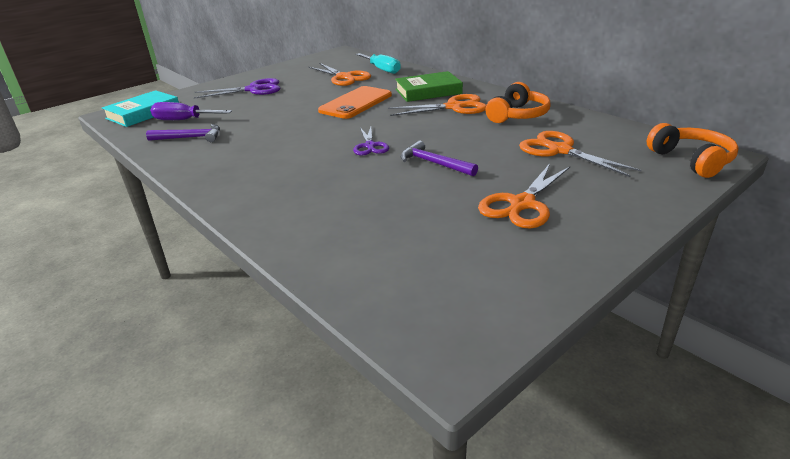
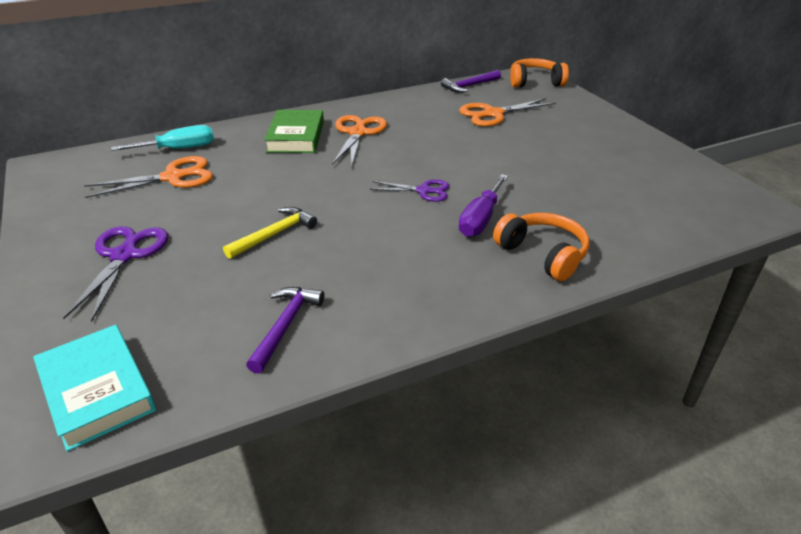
camera: 75 degrees left, 5 degrees up
(183, 120) = (195, 334): purple screwdriver -> purple screwdriver (480, 219)
(286, 115) = (274, 234): none -> yellow hammer
(356, 103) = (285, 182): orange phone -> none
(434, 163) = (486, 166): purple hammer -> purple hammer (469, 86)
(517, 115) = (406, 112): orange headphones -> orange headphones (543, 254)
(522, 204) = (578, 147): orange scissors -> none

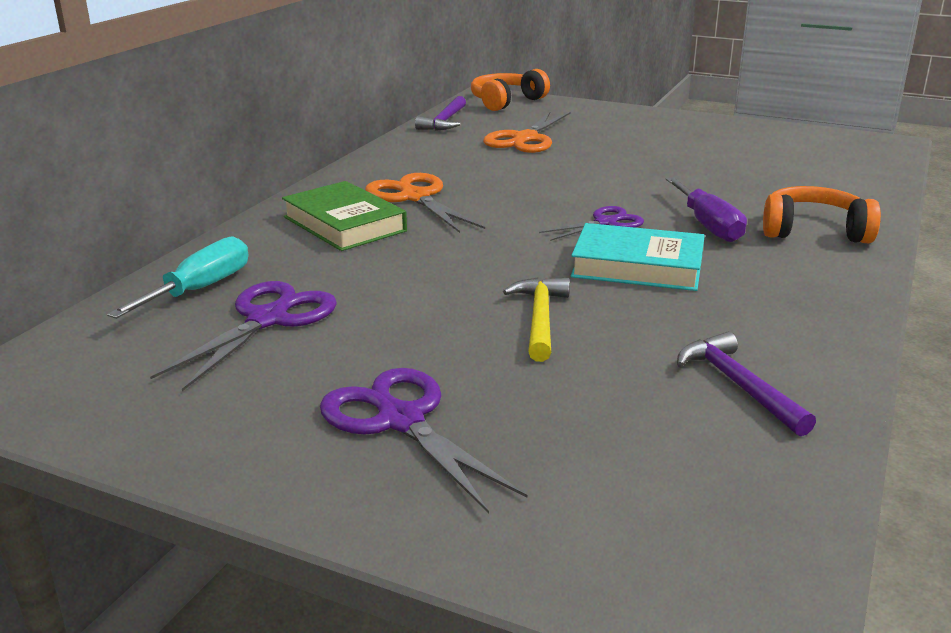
camera: 40 degrees left, 10 degrees down
(97, 390) = (691, 549): turquoise book -> turquoise book (637, 266)
(173, 177) = (268, 319): orange scissors -> purple scissors

